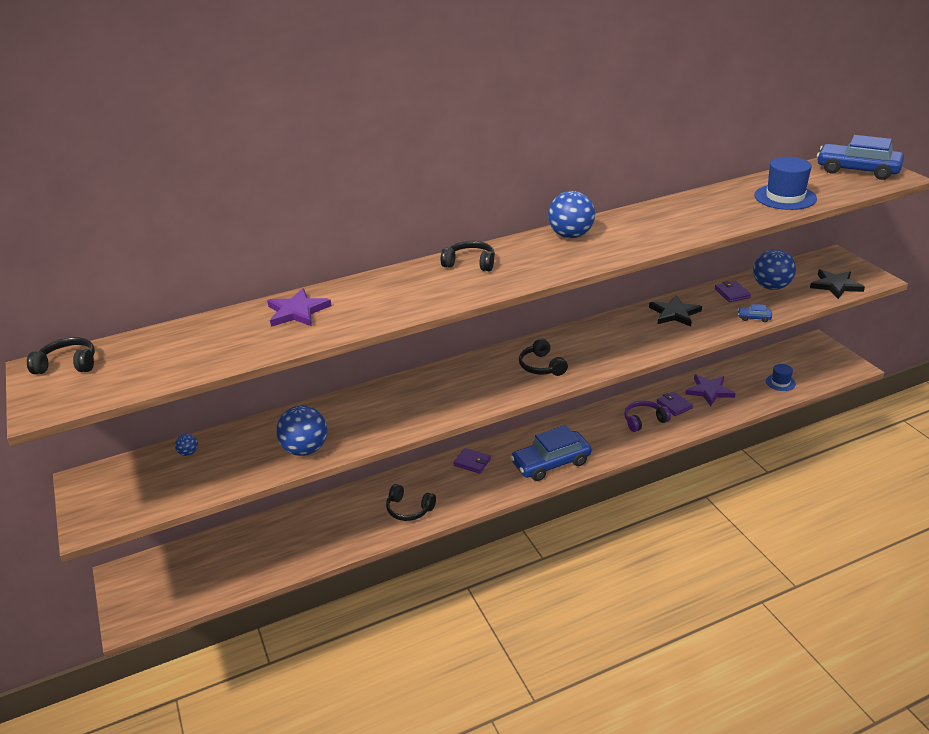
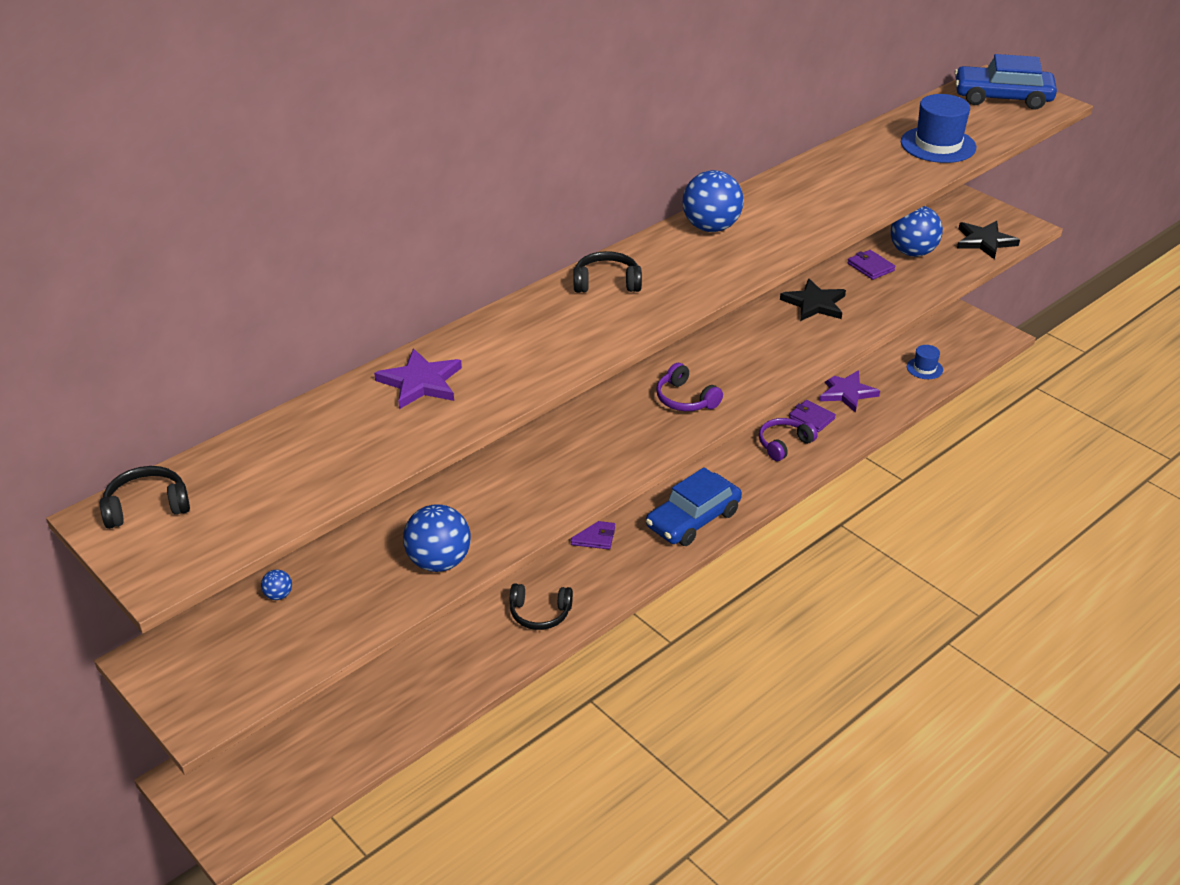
camera: 20 degrees left, 5 degrees up
(541, 366) = (685, 399): black headphones -> purple headphones
(754, 318) = (909, 297): blue car -> none

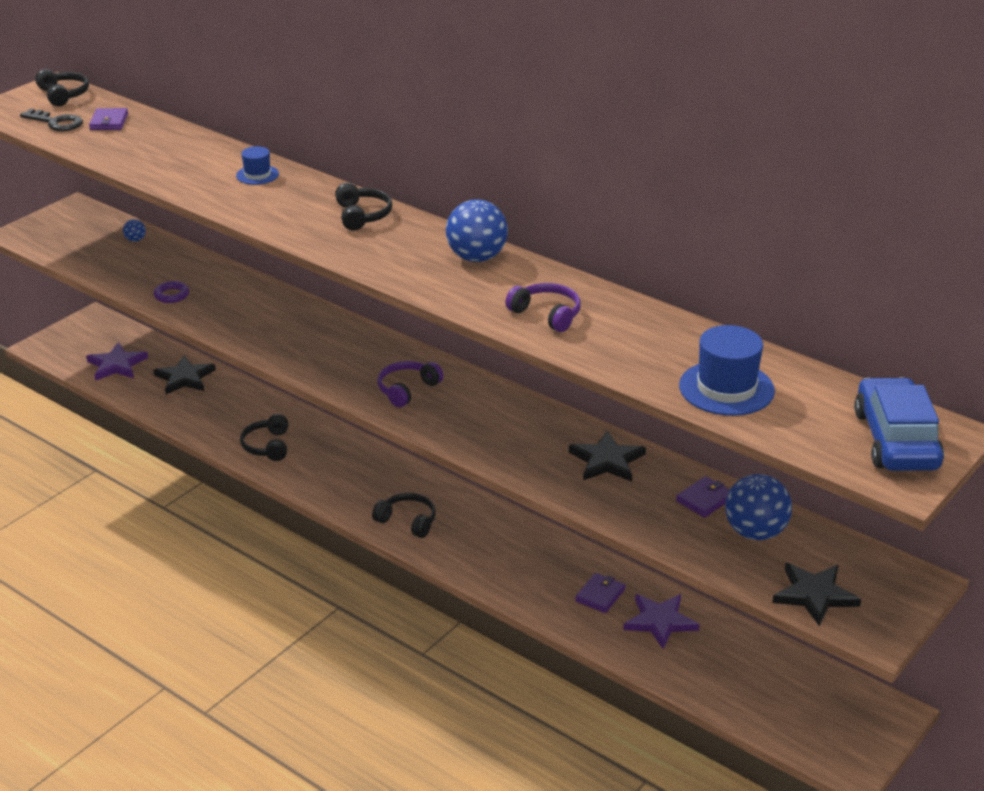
camera: 80 degrees right, 5 degrees down
(245, 510) = (56, 122): none -> black key
(374, 682) = (185, 378): none -> black star
(420, 382) = (204, 158): purple star -> purple star (116, 365)
(439, 562) = (171, 295): blue ball -> purple ring
(593, 536) = (371, 463): purple wallet -> purple wallet (109, 122)
(693, 519) = (407, 521): blue car -> black headphones
(784, 444) = (545, 576): purple headphones -> purple headphones (546, 314)
(924, 368) = (739, 690): blue hat -> blue hat (257, 175)

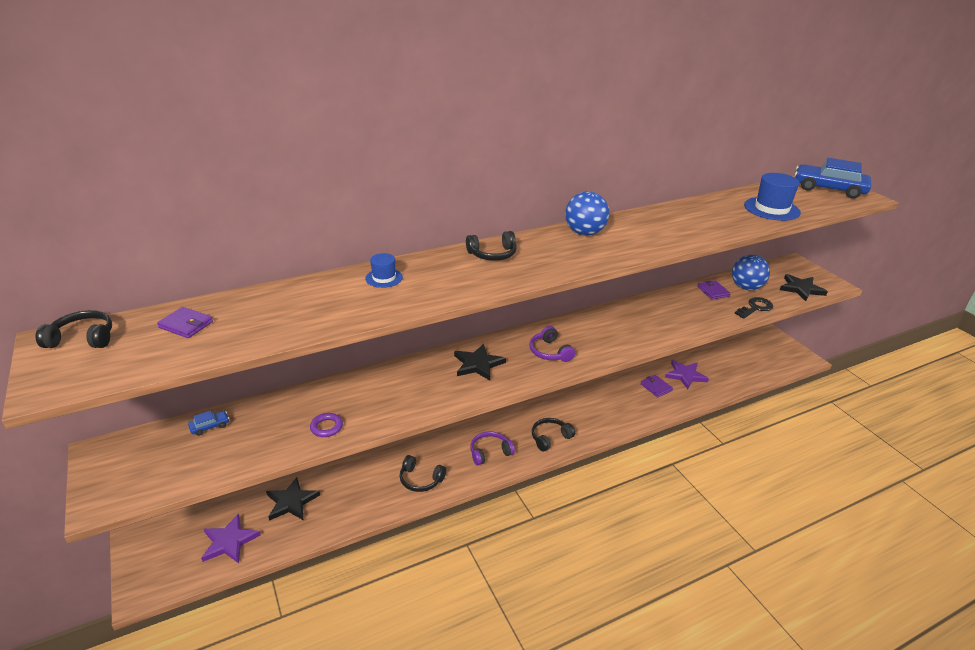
camera: 65 degrees left, 0 degrees up
(56, 122) = (142, 355): black key -> black key (755, 308)
(135, 240) = (210, 426): blue ball -> blue car
(362, 215) = (492, 254): black headphones -> black headphones turned 150 degrees clockwise
(546, 314) = (670, 231): purple headphones -> purple headphones (490, 452)
(607, 461) = (665, 307): black star -> black star (478, 364)

